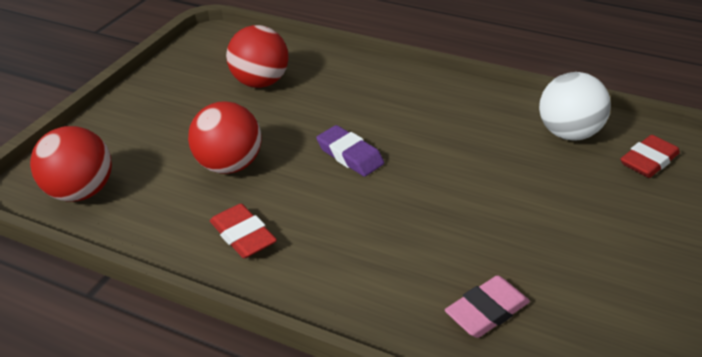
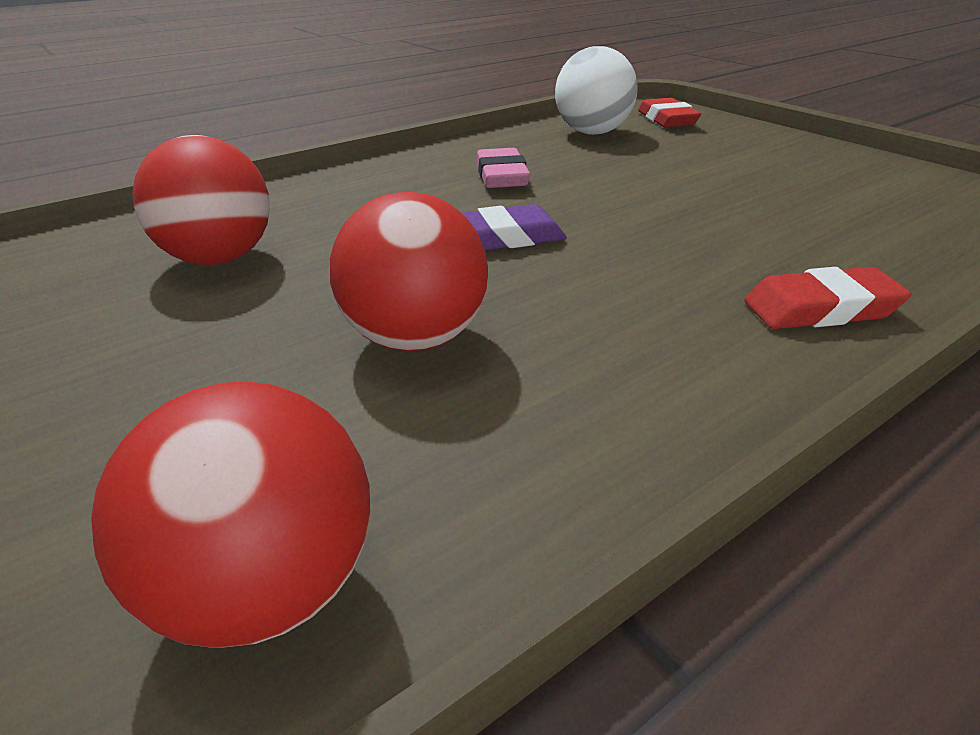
camera: 60 degrees left, 5 degrees down
(243, 235) = (631, 368): red eraser -> red eraser (821, 309)
(486, 311) = (877, 234): pink eraser -> pink eraser (501, 176)

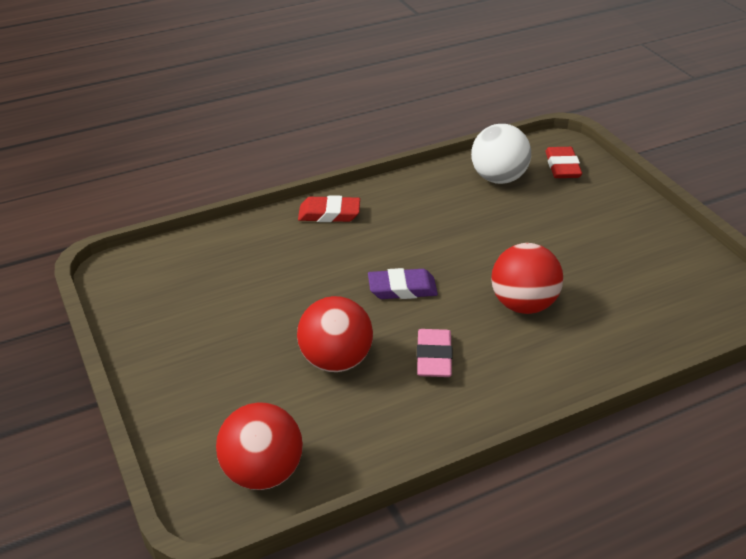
camera: 10 degrees right, 5 degrees up
(219, 258) = (237, 284): red ball -> red ball (523, 304)
(501, 176) = (416, 225): pink eraser -> pink eraser (433, 357)
(821, 309) = (553, 371): red eraser -> red eraser (329, 214)

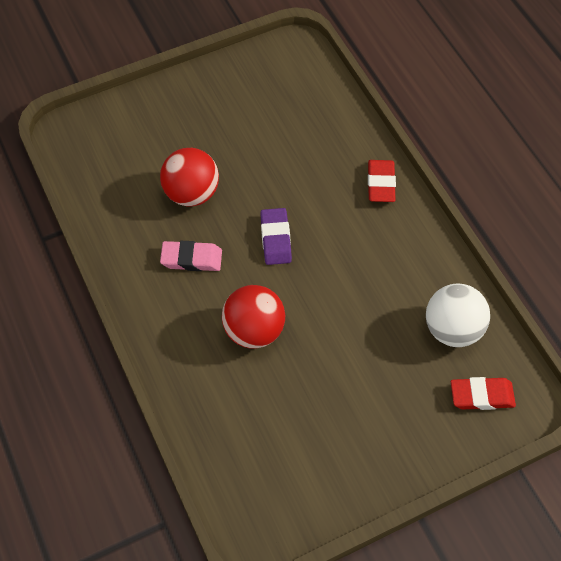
camera: 90 degrees right, 20 degrees up
(263, 472) = (90, 155): red ball -> none

